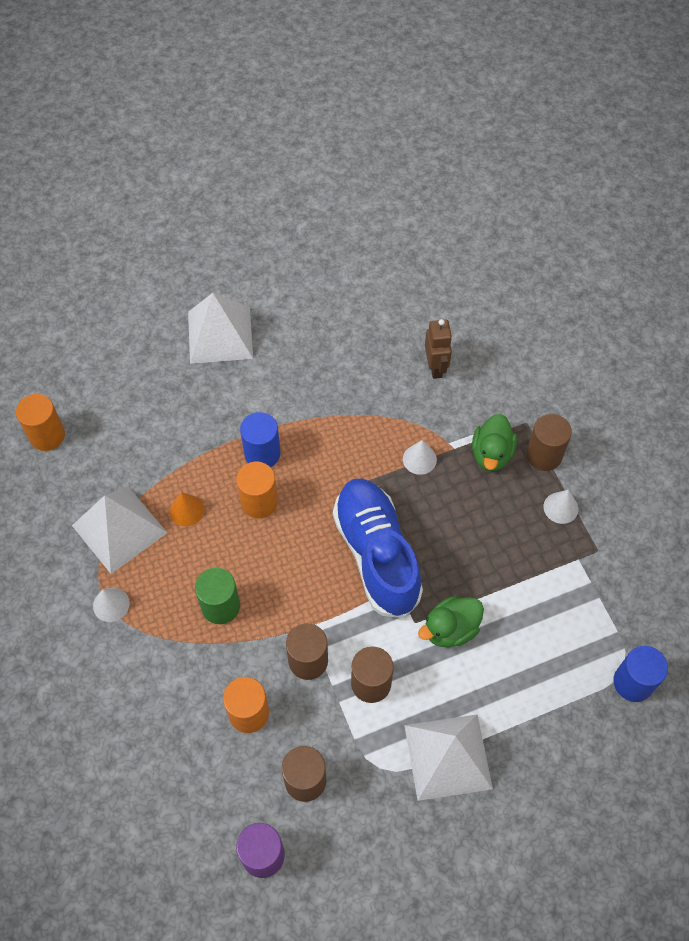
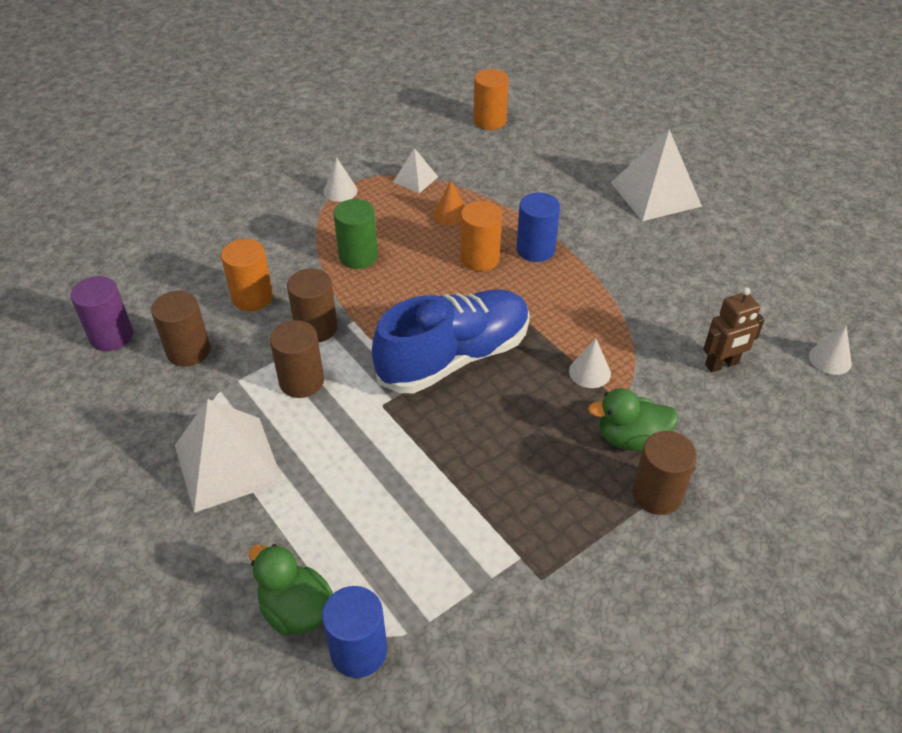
camera: 75 degrees right, 15 degrees down
(119, 529) = (415, 179): white pyramid -> white pyramid, size x0.50
(450, 629) = (382, 438): green duck -> green duck (296, 610)
(560, 507) = (588, 525): white cone -> white cone (830, 359)

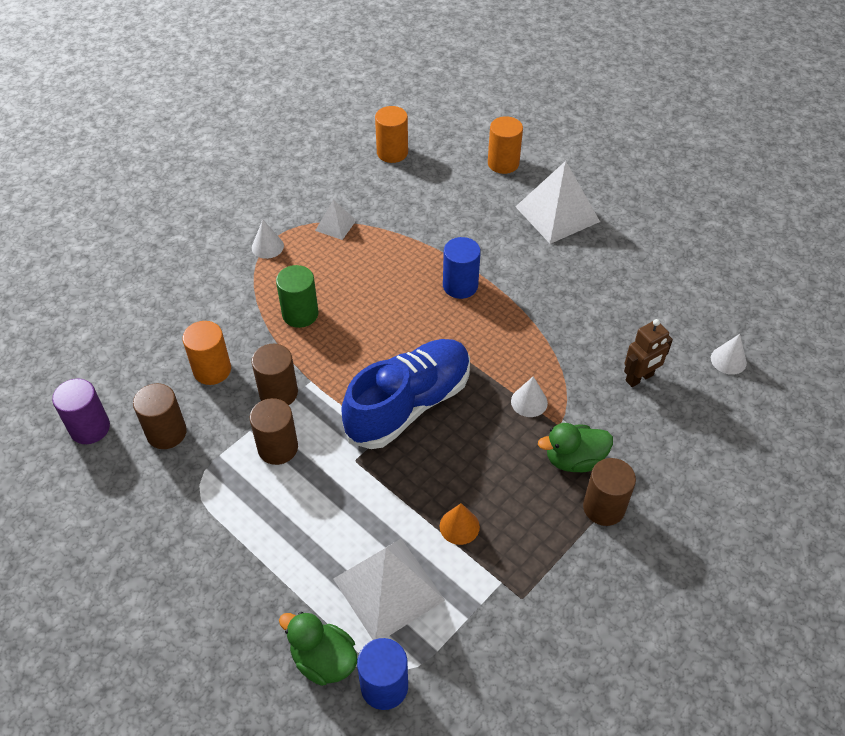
camera: 10 degrees left, 5 degrees up
(228, 463) = (231, 536): white pyramid -> white pyramid (388, 589)
(451, 214) = (376, 258): orange cone -> orange cone (459, 526)
(479, 258) = (412, 302): orange cylinder -> orange cylinder (503, 163)

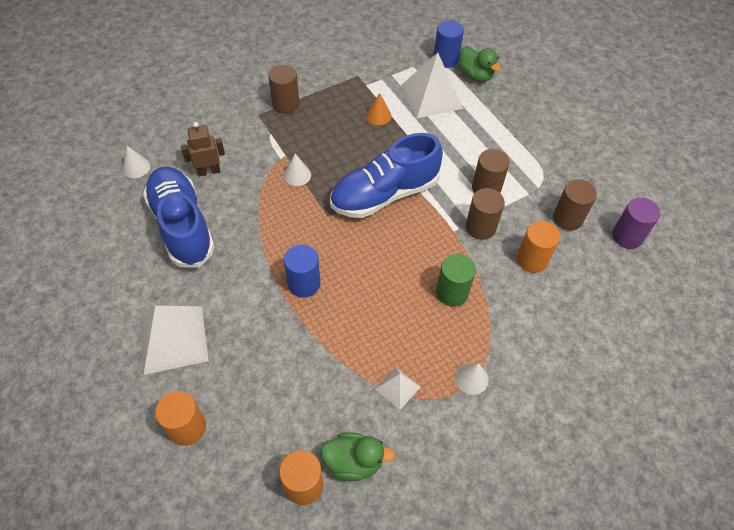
camera: 165 degrees left, 5 degrees up
(574, 460) = (288, 133): green duck -> green duck (354, 462)
(623, 309) = (182, 226): none -> blue shoe

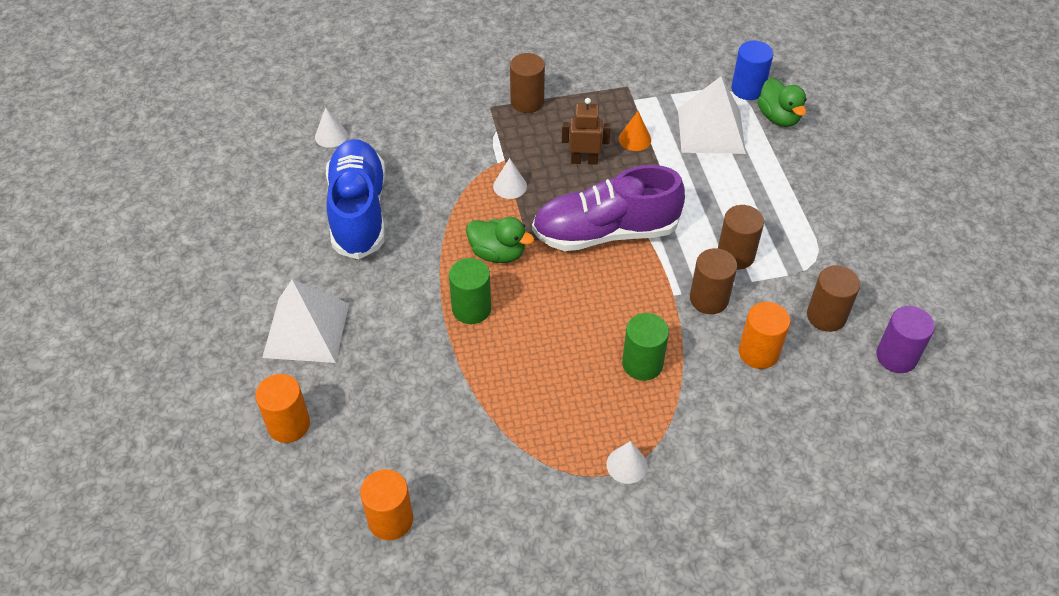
camera: 20 degrees right, 5 degrees down
(209, 171) = (410, 158): brown robot -> brown robot (584, 160)
(304, 283) = (471, 308): blue cylinder -> green cylinder
(354, 462) = (454, 513): green duck -> green duck (498, 253)
(384, 194) = (605, 232): blue shoe -> purple shoe
(397, 388) = (535, 450): white pyramid -> none

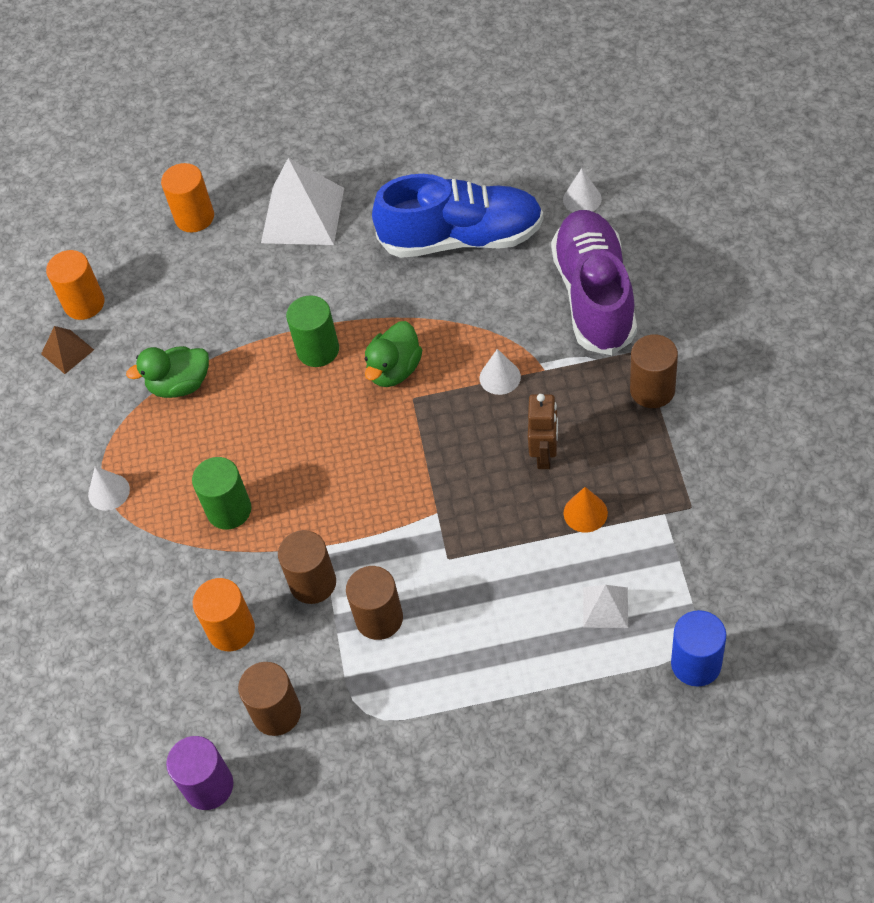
camera: 100 degrees right, 5 degrees up
(454, 528) = (67, 351): none -> brown pyramid
(605, 232) = (422, 477): purple shoe -> purple shoe (594, 295)
(711, 130) = (605, 607): white pyramid -> white pyramid, size x0.50
(778, 117) = (636, 700): green duck -> green duck (180, 385)

